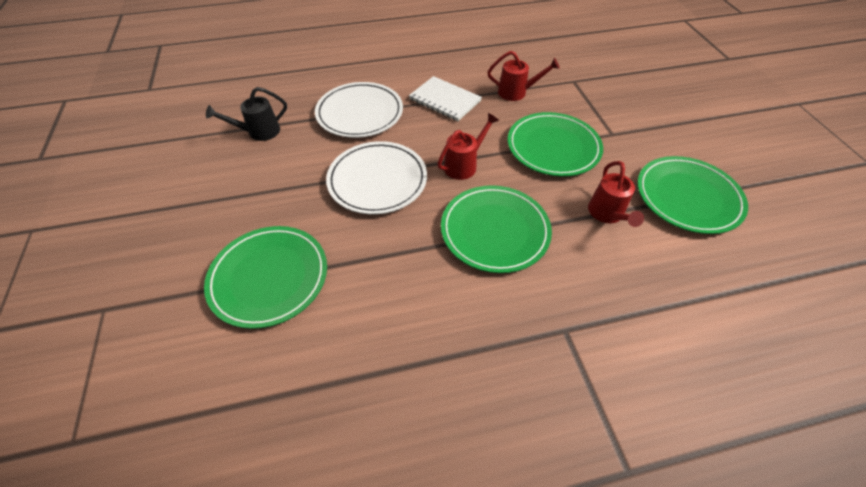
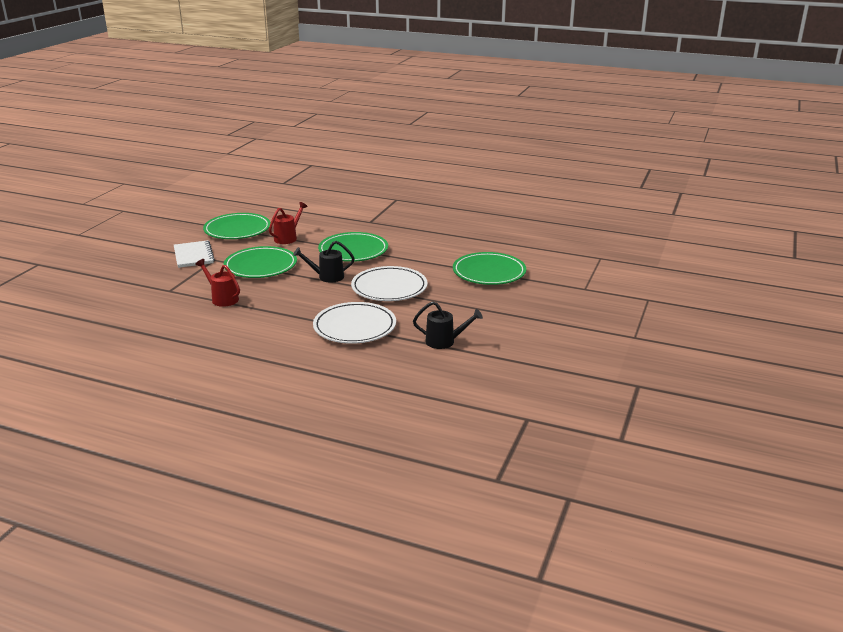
camera: 145 degrees left, 25 degrees down
(445, 100) = (280, 312): white notebook -> white notebook (193, 255)
(464, 165) = (327, 277): red watering can -> black watering can

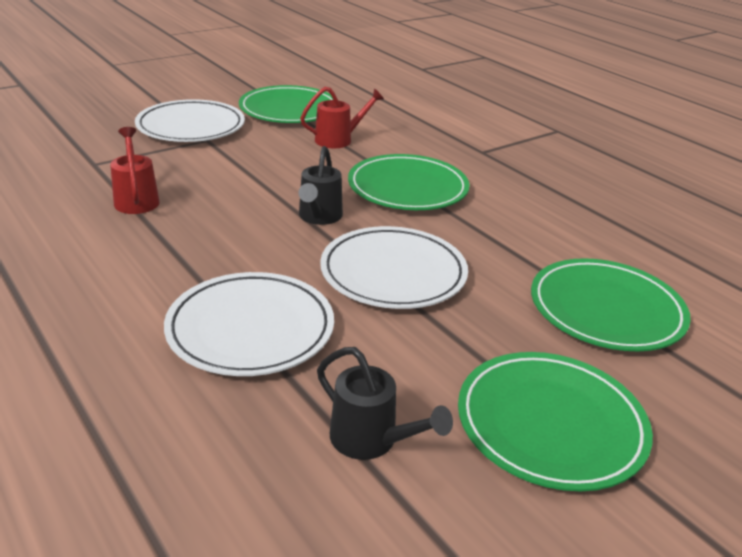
camera: 30 degrees right, 5 degrees up
(193, 255) = (191, 126): white notebook -> white plate
(261, 266) = (250, 168): green plate -> green plate (550, 424)
(327, 277) = (319, 217): black watering can -> black watering can turned 105 degrees counterclockwise

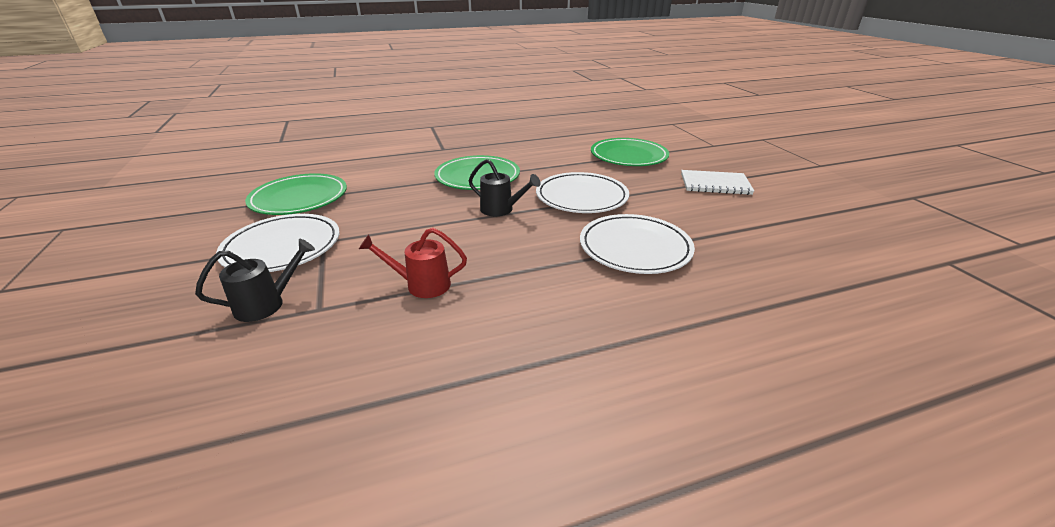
camera: 70 degrees left, 0 degrees up
(339, 140) = (381, 187): red watering can -> none
(371, 440) = (734, 225): black watering can -> black watering can (267, 304)
(550, 424) = (715, 184): green plate -> white notebook

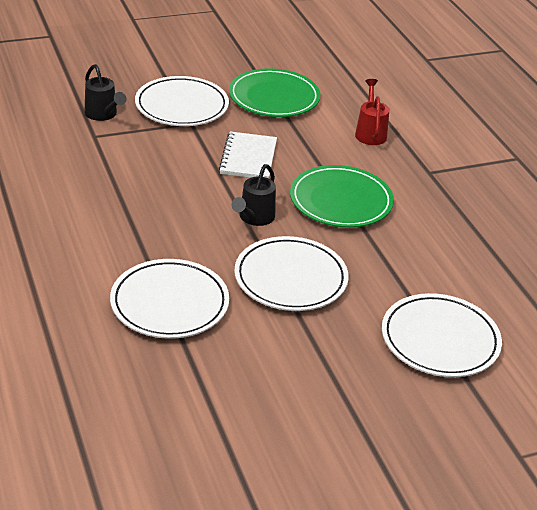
camera: 85 degrees right, 5 degrees up
(421, 285) = (118, 177): red watering can -> red watering can (370, 133)
(628, 156) = (440, 340): green plate -> white plate
(715, 184) = (343, 411): white notebook -> white notebook (248, 157)

